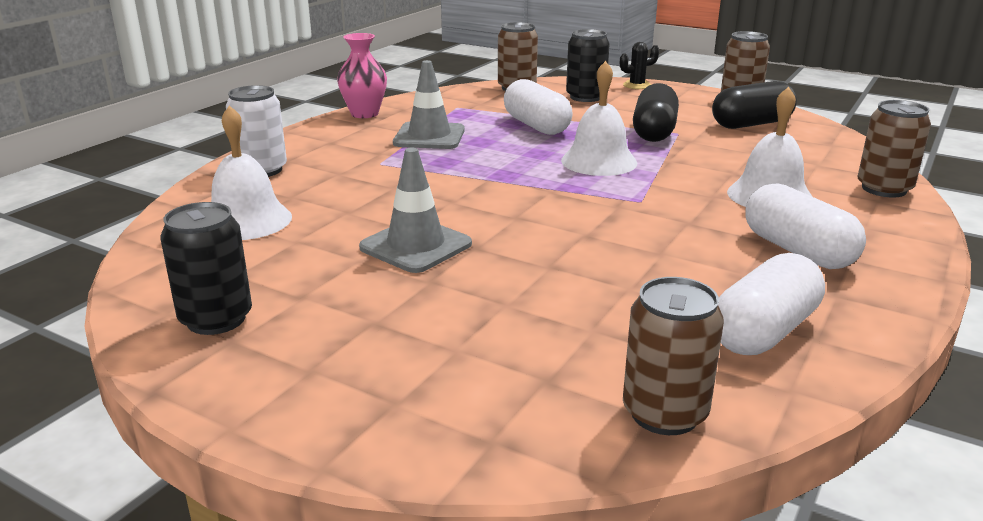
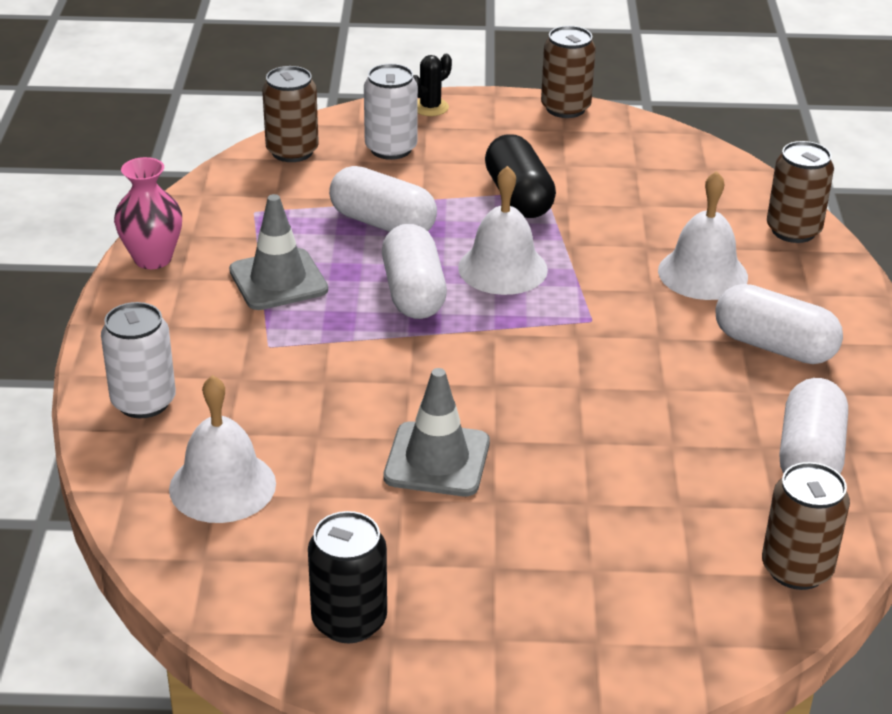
camera: 30 degrees left, 10 degrees up
(515, 160) = (413, 293): none -> white capsule
(585, 97) = (391, 149): black can -> white can
(751, 124) = (608, 154): black capsule -> none

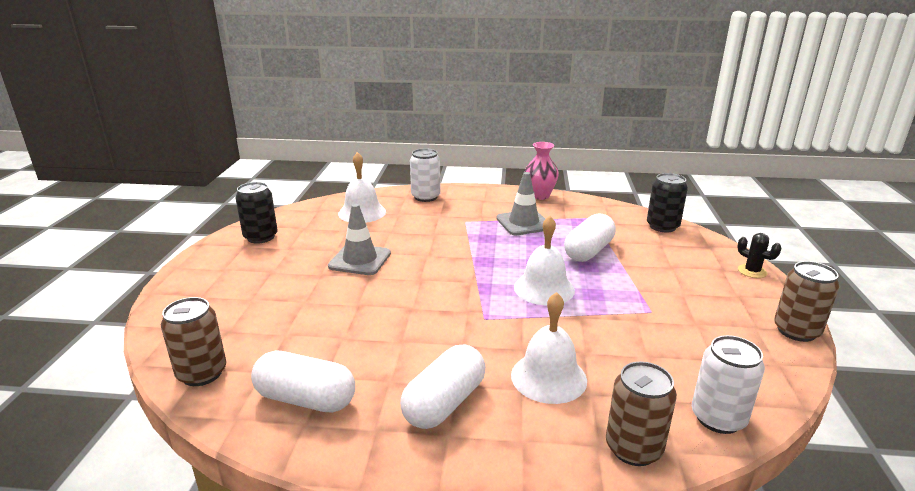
camera: 95 degrees right, 10 degrees down
(292, 151) = (662, 226): brown can -> black can
(391, 149) = (683, 256): white can -> white can (718, 418)
(413, 293) = (513, 258): white capsule -> none
(518, 197) = (638, 300): black capsule -> none

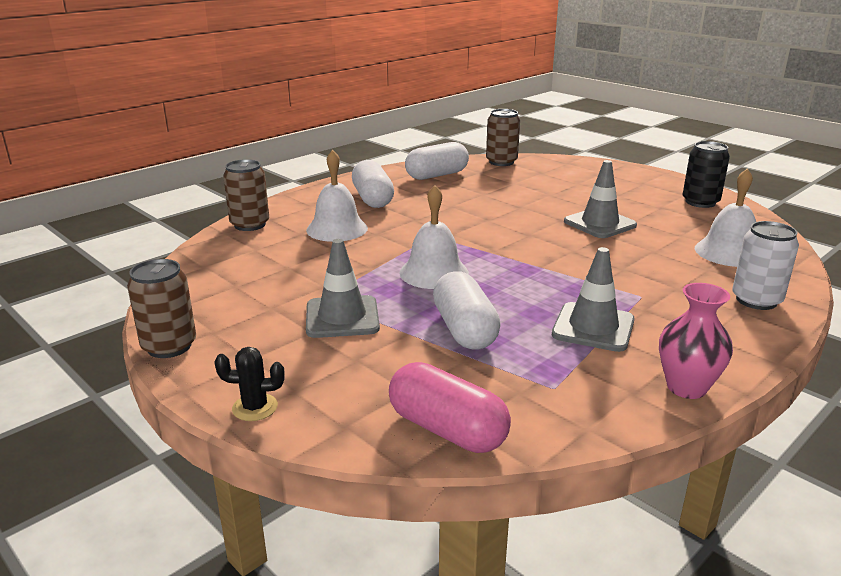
camera: 130 degrees right, 0 degrees up
(651, 291) = (342, 317): none -> grey traffic cone
(662, 226) = (447, 430): black can -> pink capsule
(718, 418) = (209, 255): white can -> none

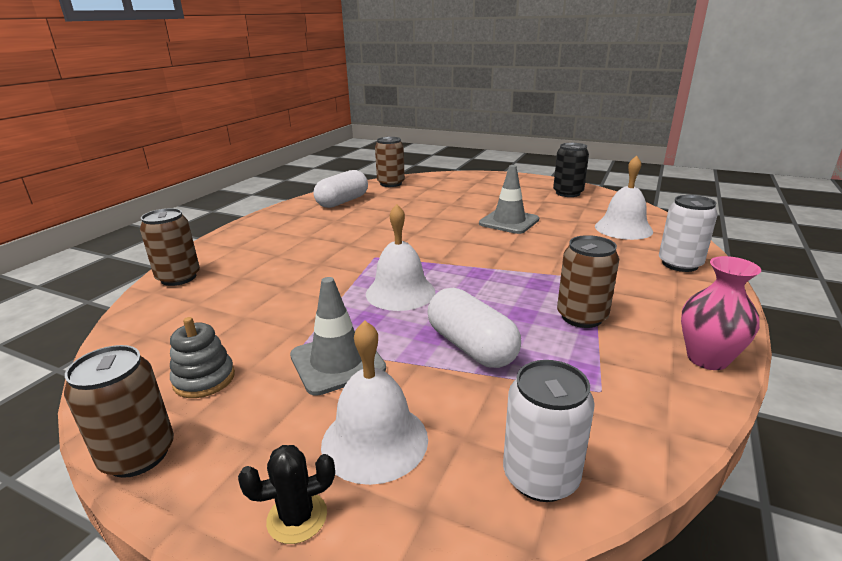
camera: 20 degrees left, 0 degrees up
(234, 308) = (204, 379): none -> grey stacking toy
(337, 229) = (276, 266): white bell -> white bell (374, 440)
(372, 199) = (296, 231): white capsule -> none
(447, 430) = (540, 476): pink capsule -> white can
(593, 327) = (581, 317): grey traffic cone -> brown can

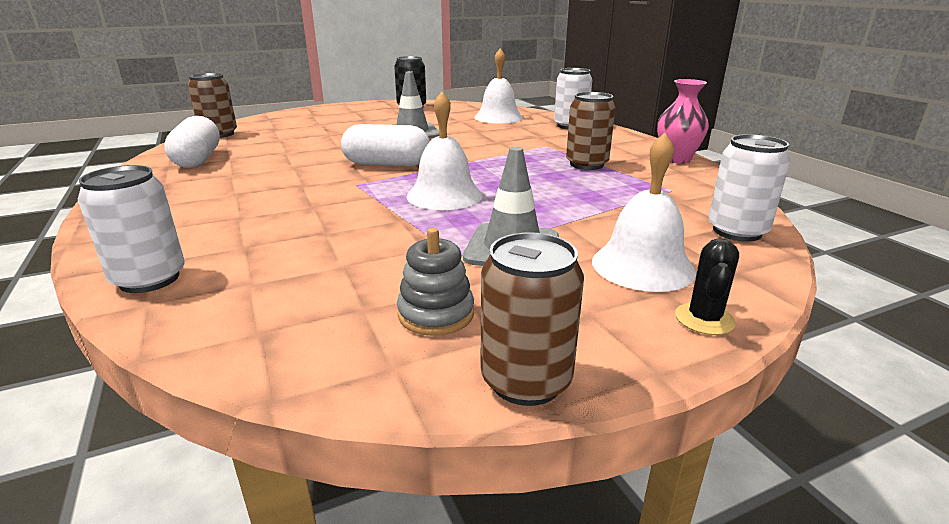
camera: 50 degrees left, 0 degrees up
(178, 278) = (149, 279): brown can -> white can
(471, 346) = (569, 201): white capsule -> white capsule (387, 164)

